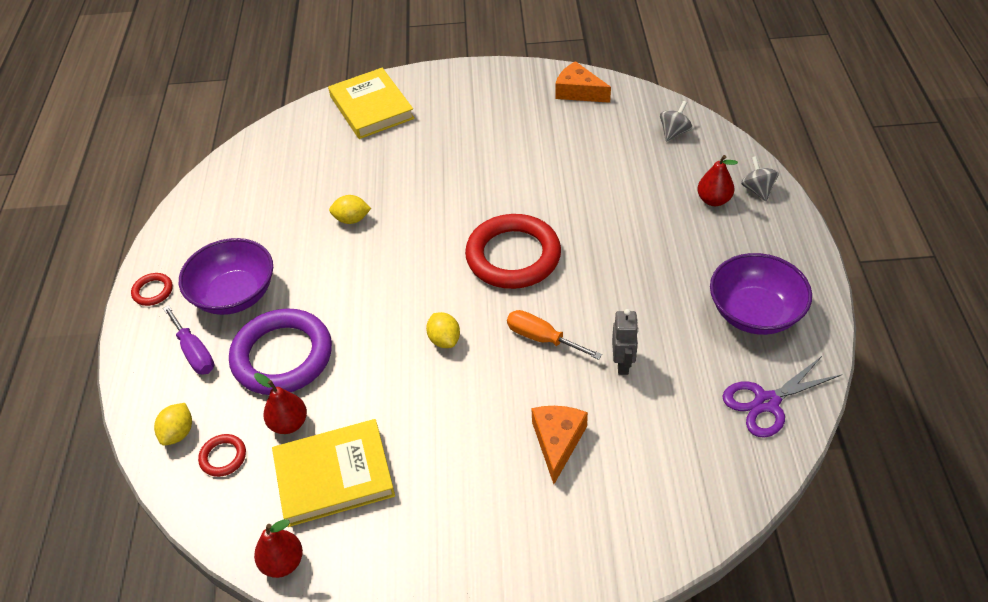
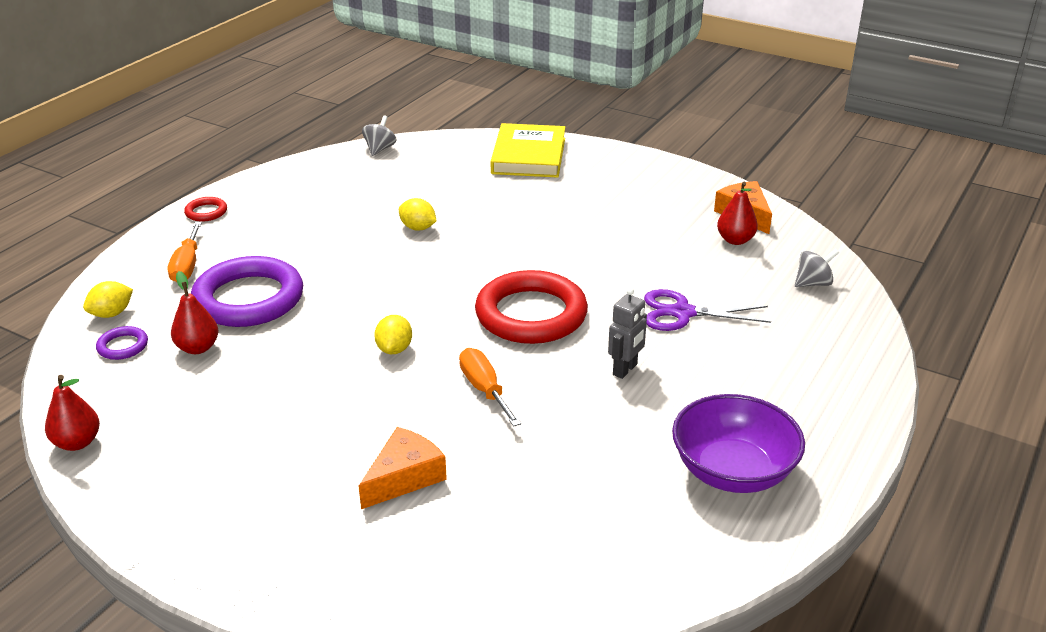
camera: 30 degrees right, 15 degrees down
(194, 352) = (187, 266): purple screwdriver -> orange screwdriver
(223, 457) = (123, 346): red ring -> purple ring
(235, 295) = (263, 240): purple bowl -> none
(334, 475) = (188, 402): yellow book -> none
(623, 364) = (540, 447): grey robot -> grey robot (625, 370)
(713, 200) = (794, 356): red pear -> red pear (735, 240)
(757, 190) = (857, 368): grey spinning top -> grey spinning top (380, 149)
(766, 402) = (657, 555): purple scissors -> purple scissors (682, 313)

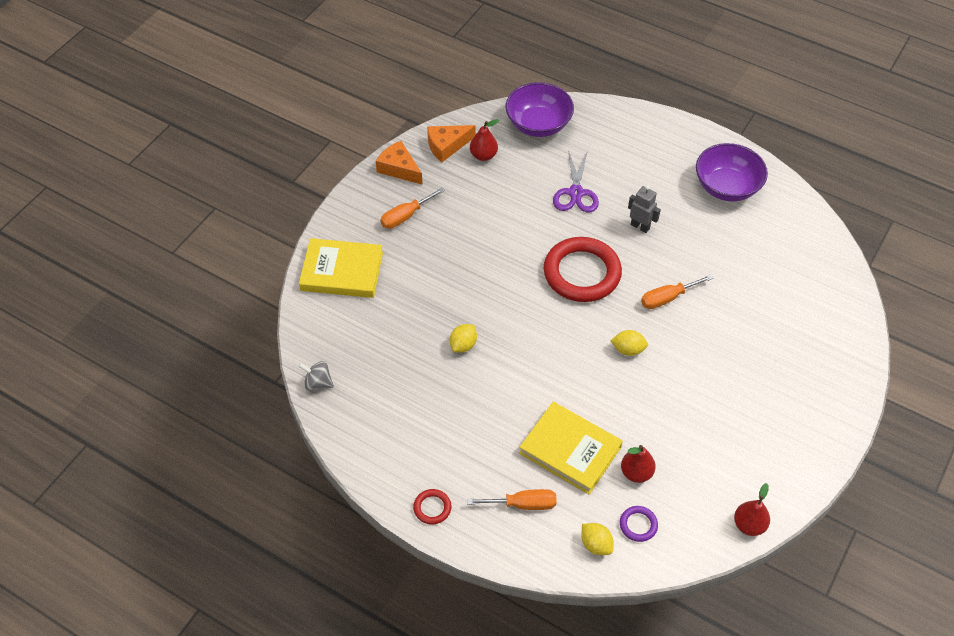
camera: 90 degrees left, 20 degrees up
(248, 299) = (570, 450): purple ring -> yellow book
(404, 477) = (754, 336): orange cheese -> orange cheese (399, 168)
(616, 189) = (405, 216): none -> orange screwdriver
(813, 283) = (538, 124): grey spinning top -> purple bowl

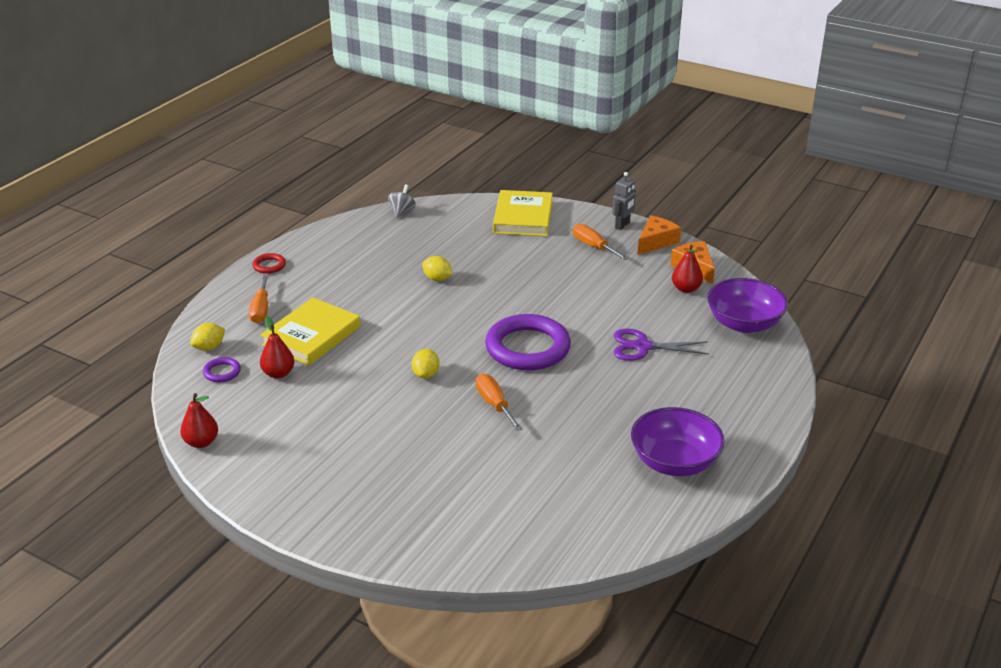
camera: 90 degrees right, 20 degrees down
(582, 273) = (527, 348): red ring -> purple ring
(640, 226) = (598, 390): grey robot -> grey robot (622, 225)

